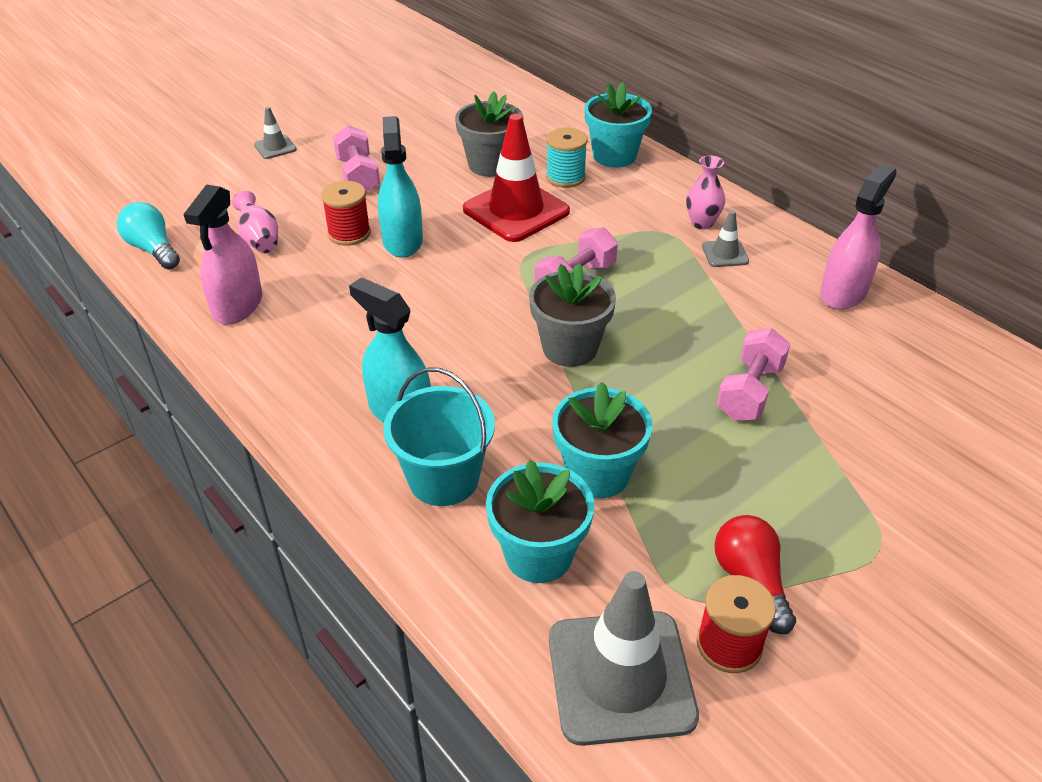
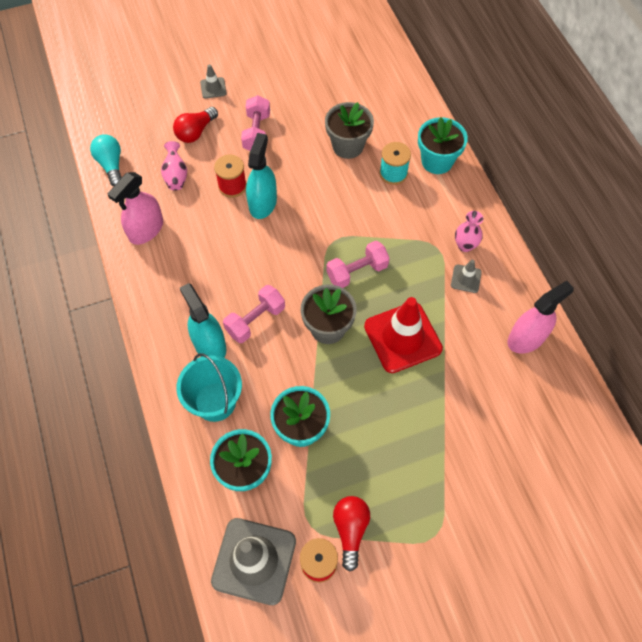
camera: 20 degrees right, 20 degrees up
(269, 192) = (196, 132): none -> red light bulb
(516, 210) = (346, 196): red traffic cone -> red traffic cone (402, 337)
(750, 391) = (420, 399): pink dumbbell -> pink dumbbell (255, 320)

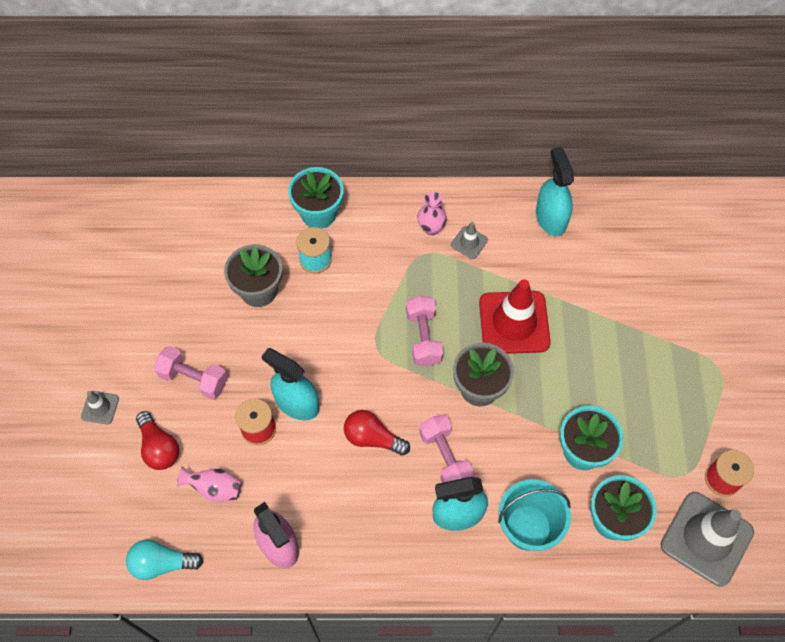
camera: 70 degrees left, 0 degrees up
(350, 530) = (697, 440): red light bulb -> red light bulb (372, 438)
(526, 338) = (551, 218): pink spray bottle -> turquoise spray bottle

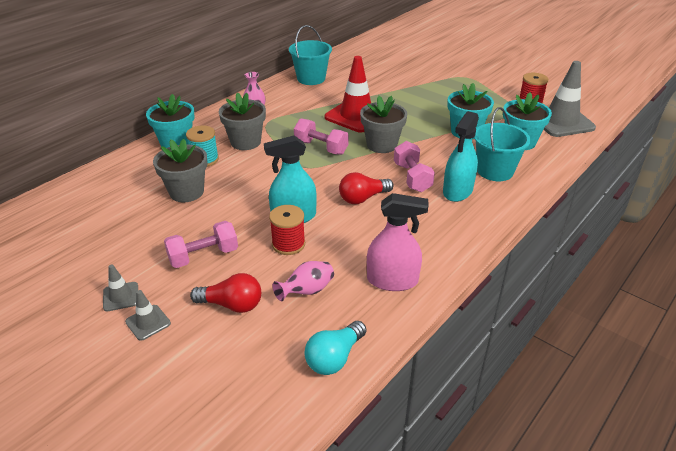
camera: 50 degrees left, 25 degrees down
(373, 266) = (245, 142): none -> grey flower pot
(445, 457) = (412, 177): pink dumbbell -> pink dumbbell turned 60 degrees clockwise
(469, 242) = (284, 106): grey traffic cone -> grey traffic cone (121, 296)
(551, 218) = (311, 78): turquoise spray bottle -> turquoise bucket

